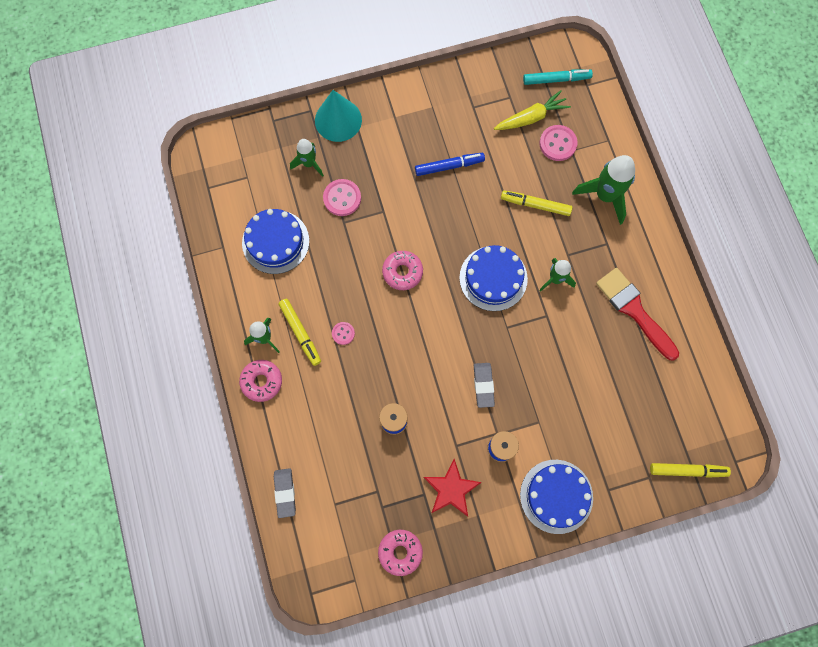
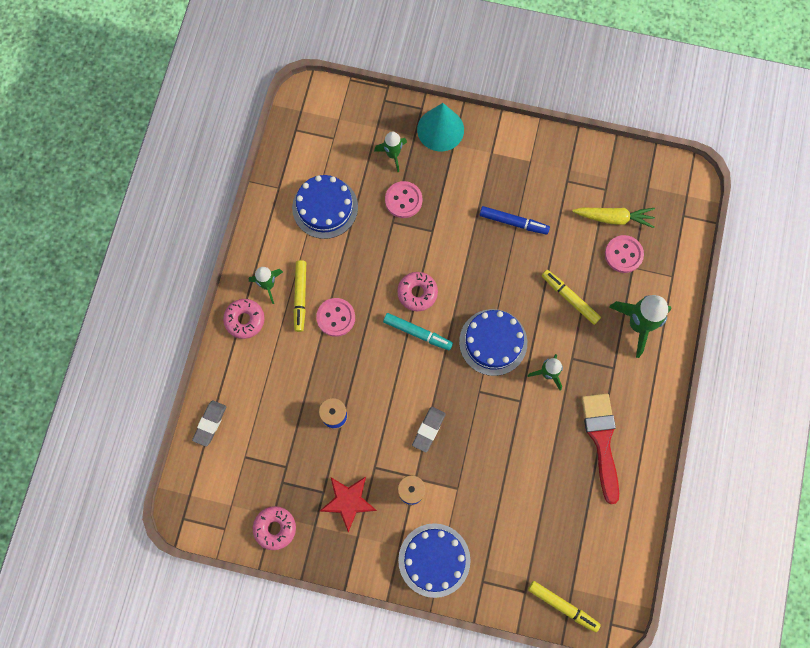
camera: 30 degrees right, 0 degrees up
(343, 333) = (336, 317): pink button -> pink button, size x1.73
(556, 79) = (658, 196): turquoise marker -> turquoise marker (417, 333)

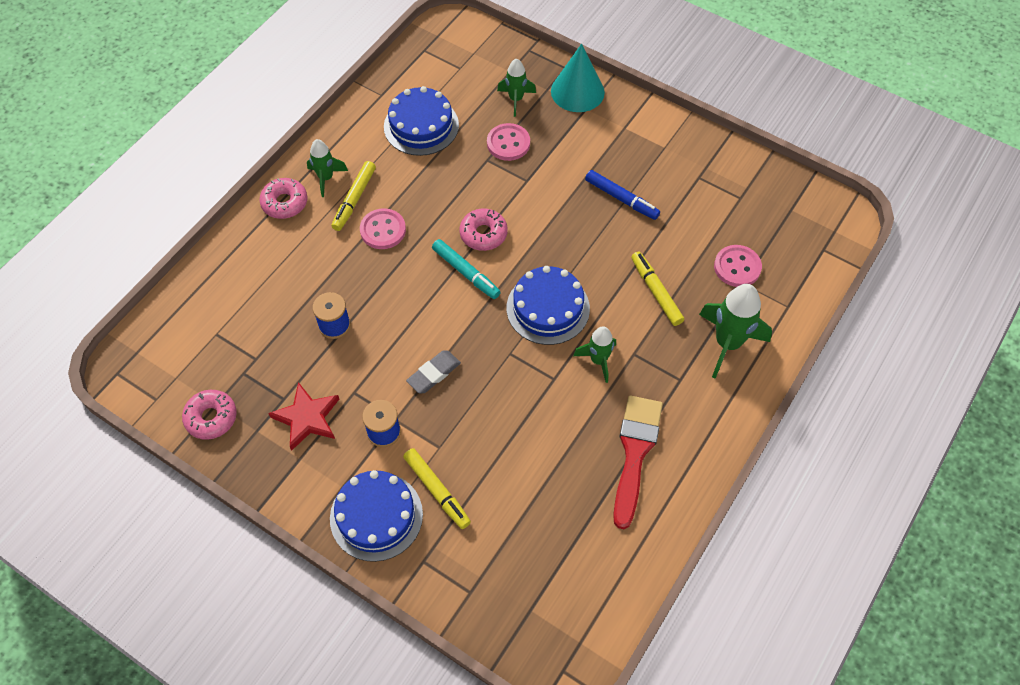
camera: 20 degrees right, 15 degrees down
(210, 423) = (196, 289): grey eraser -> none
(563, 606) = (510, 626): yellow marker -> yellow marker (437, 491)
(614, 218) = (739, 228): yellow carrot -> none

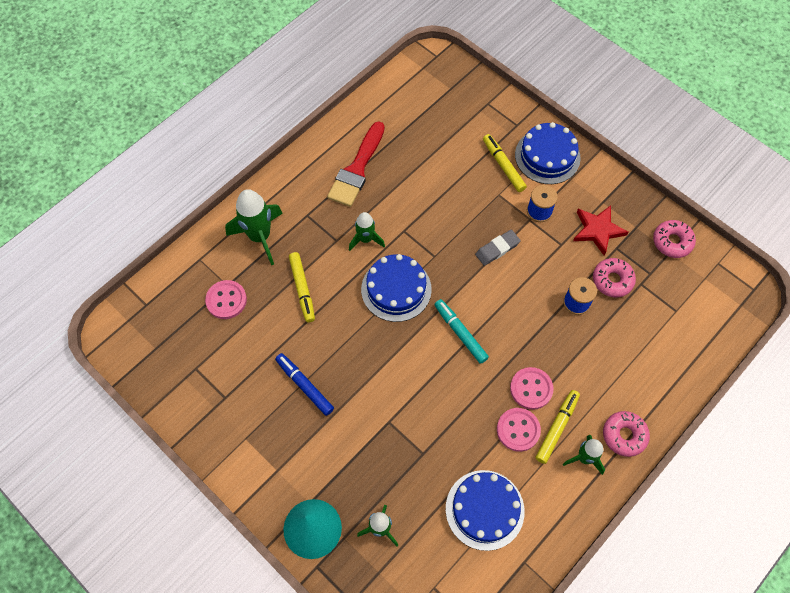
camera: 170 degrees left, 5 degrees up
(483, 234) = (439, 369): pink donut -> pink donut (612, 280)
(508, 143) = (398, 470): pink button -> pink button (518, 430)

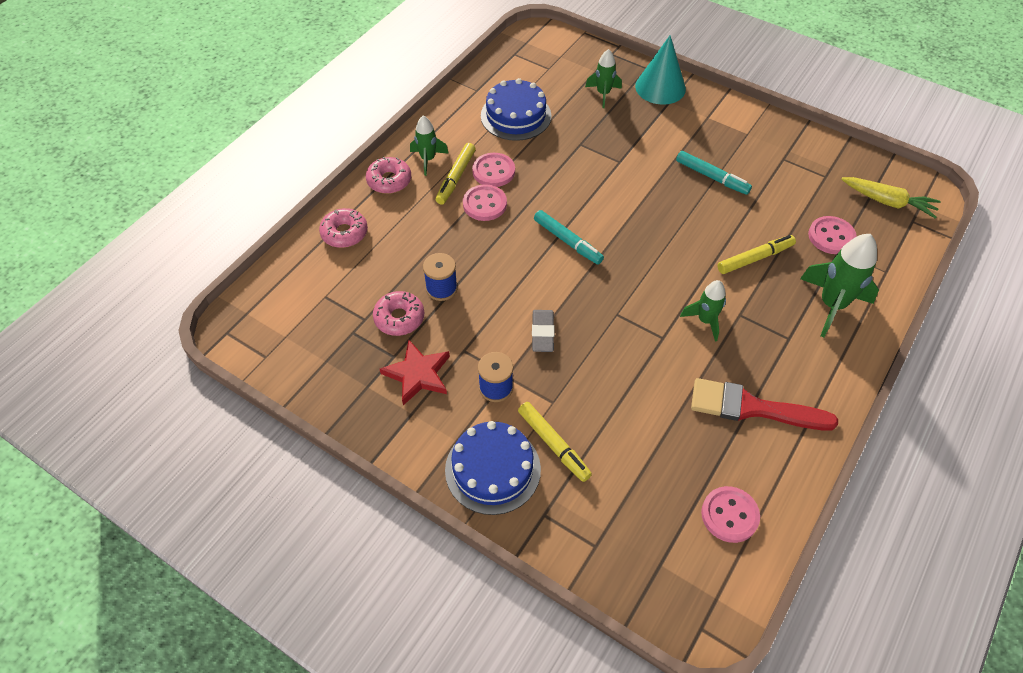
camera: 170 degrees right, 10 degrees down
(155, 328) = (888, 202): none -> yellow carrot
(302, 289) = (755, 258): yellow marker -> yellow marker turned 90 degrees clockwise
(304, 386) = (712, 177): blue marker -> turquoise marker
(357, 169) = (752, 408): red brush -> red brush turned 90 degrees counterclockwise
(396, 289) = (650, 273): blue cake -> none
(399, 107) = (729, 515): none -> pink button
(497, 249) = (542, 333): grey eraser -> grey eraser turned 45 degrees counterclockwise
(672, 242) = (321, 374): pink donut -> pink donut (344, 233)

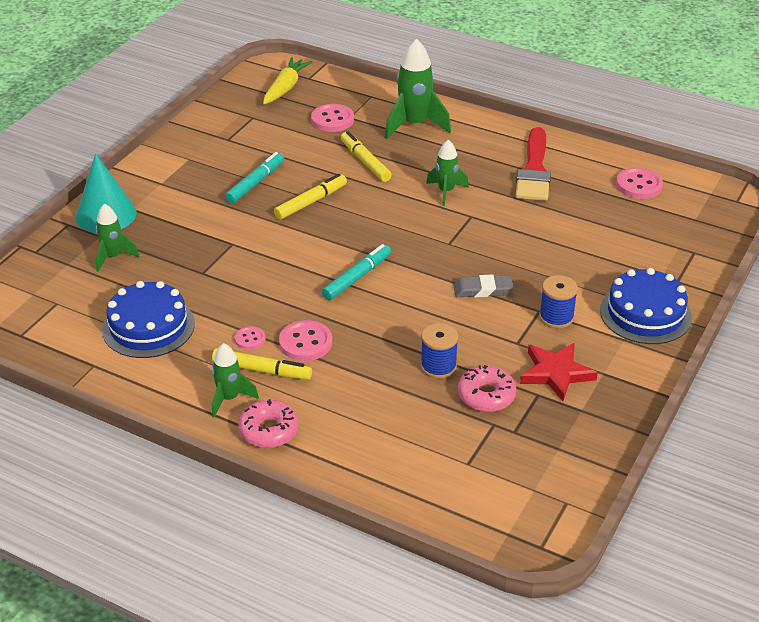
camera: 95 degrees left, 15 degrees down
(344, 233) = (364, 461): pink donut -> none
(493, 171) = (250, 339): pink button -> pink button, size x0.58
(553, 444) = (607, 278): yellow marker -> yellow marker (311, 202)

